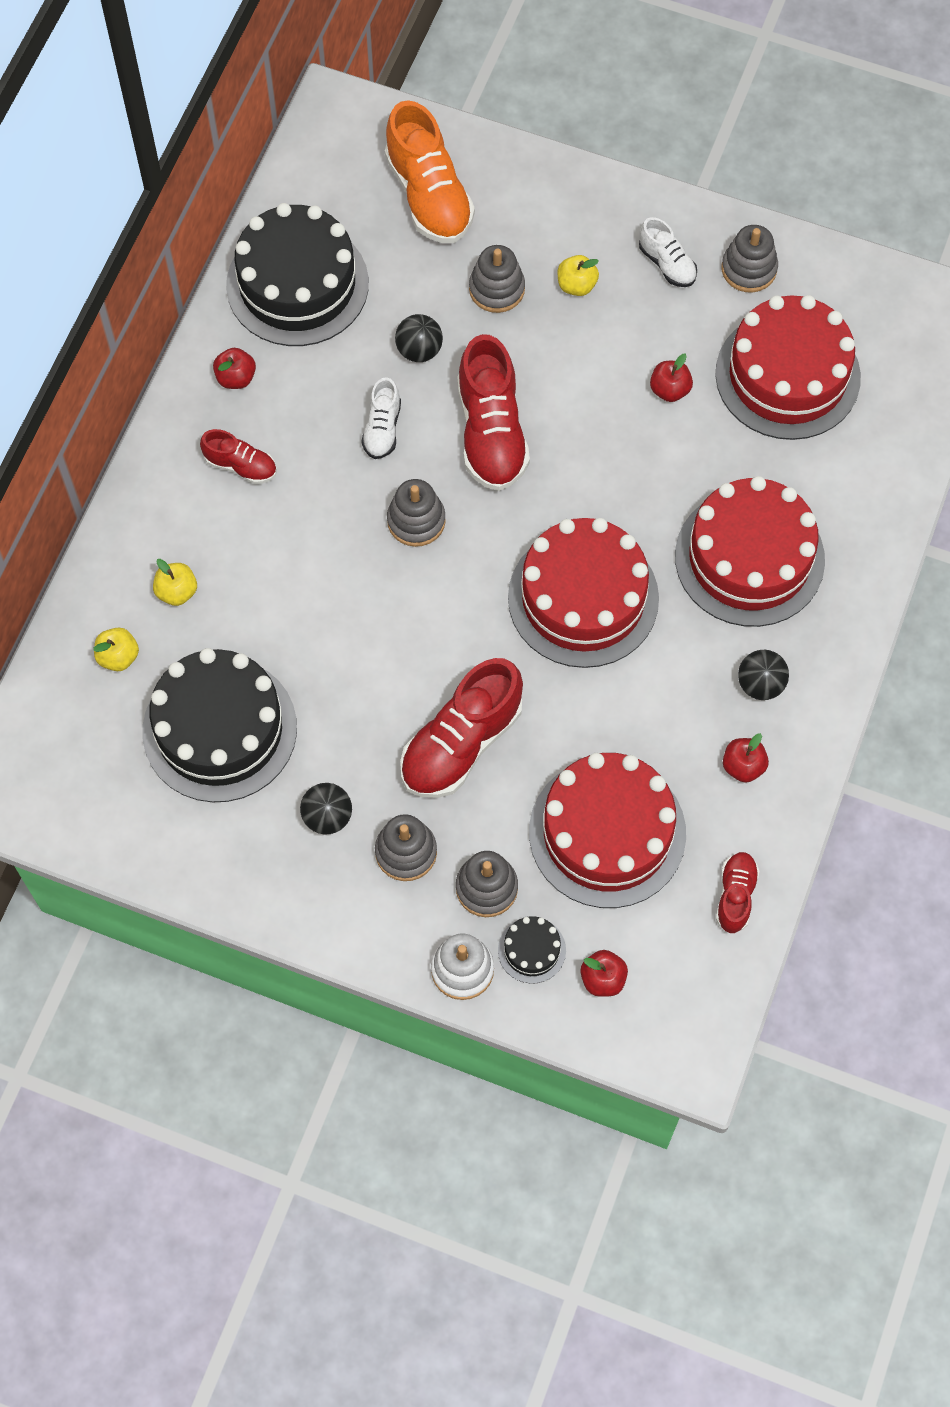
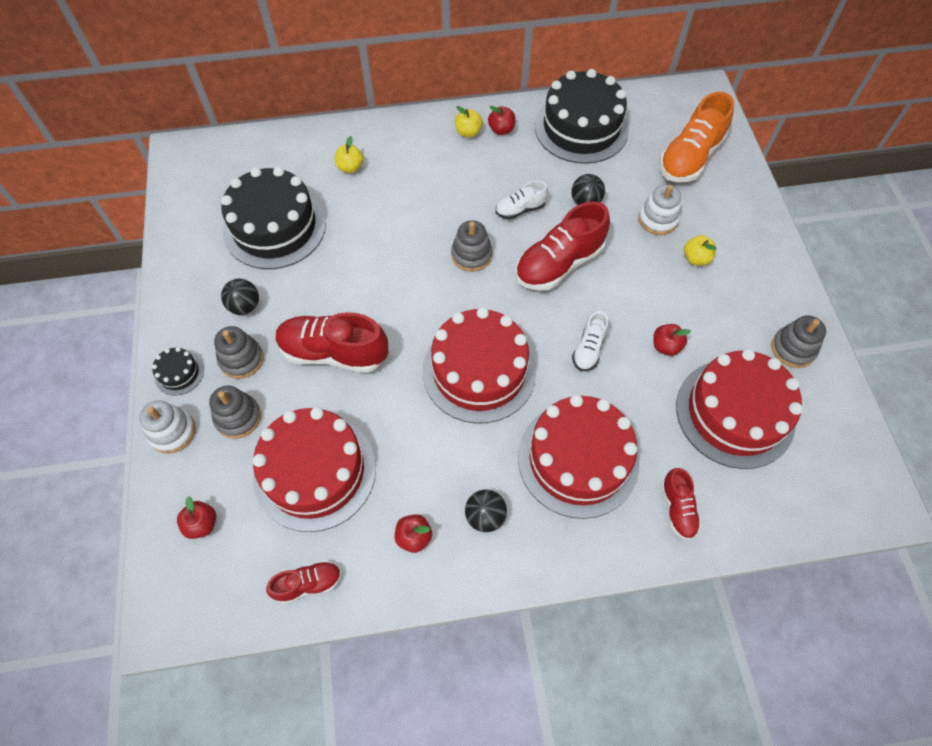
camera: 60 degrees right, 5 degrees down
(118, 657) = (294, 161): yellow apple -> yellow apple (468, 132)
(241, 466) = (448, 157): red shoe -> red shoe (677, 508)
(496, 289) = (658, 219): grey stacking toy -> white stacking toy
(532, 950) = (204, 467): black cake -> black cake (179, 373)
(667, 264) = (754, 300): white shoe -> white shoe (588, 349)

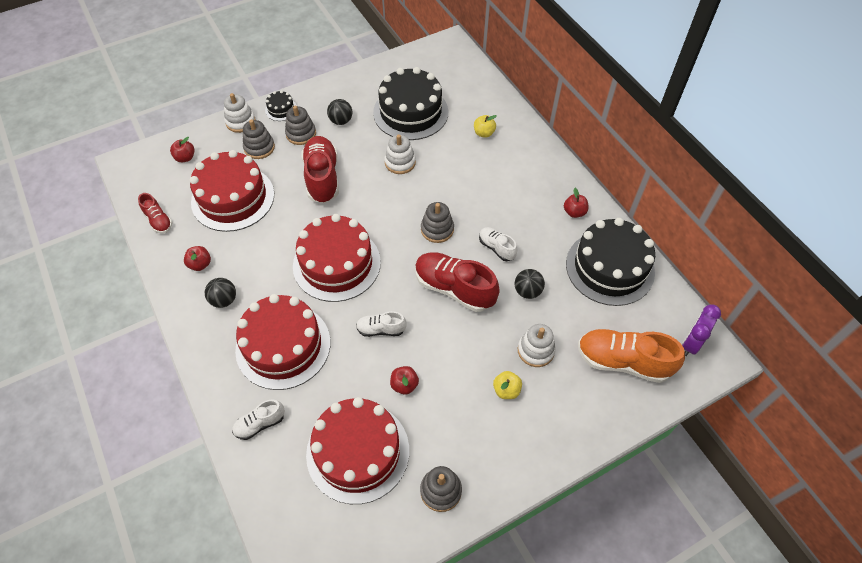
camera: 70 degrees right, 5 degrees down
(352, 262) = (400, 162): none -> white stacking toy
(468, 132) = (558, 191): yellow apple -> none
(677, 508) = (260, 424): red shoe -> white shoe
(684, 103) = (691, 343): none -> purple clock

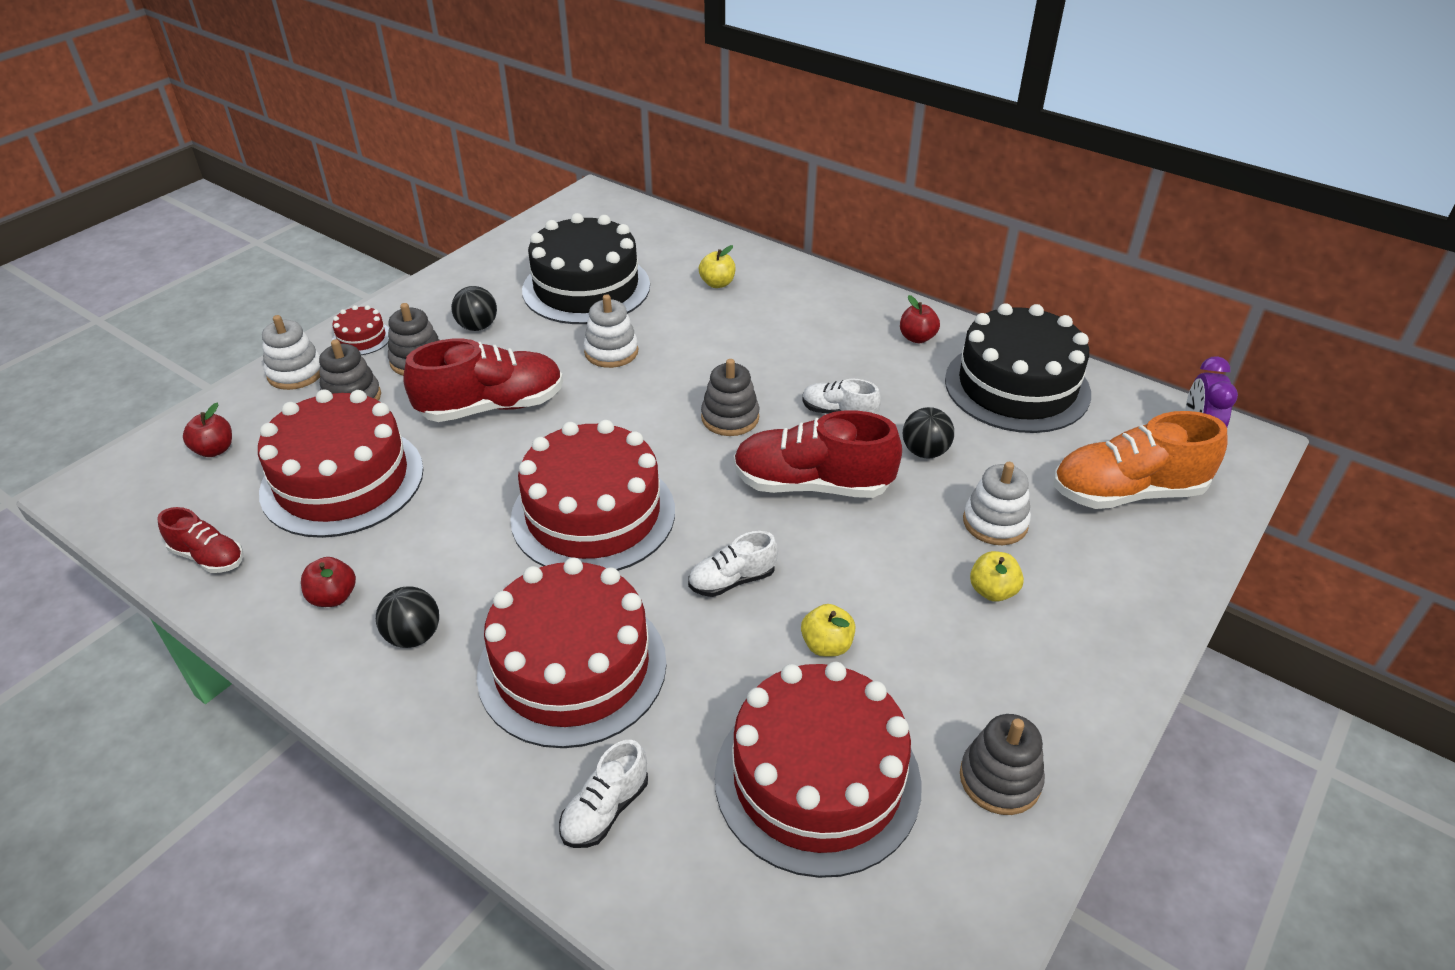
camera: 25 degrees left, 15 degrees down
(281, 109) = (362, 338): black cake -> red cake
(322, 178) = (492, 406): red shoe -> red shoe turned 105 degrees clockwise
(404, 385) = (826, 645): red apple -> yellow apple

